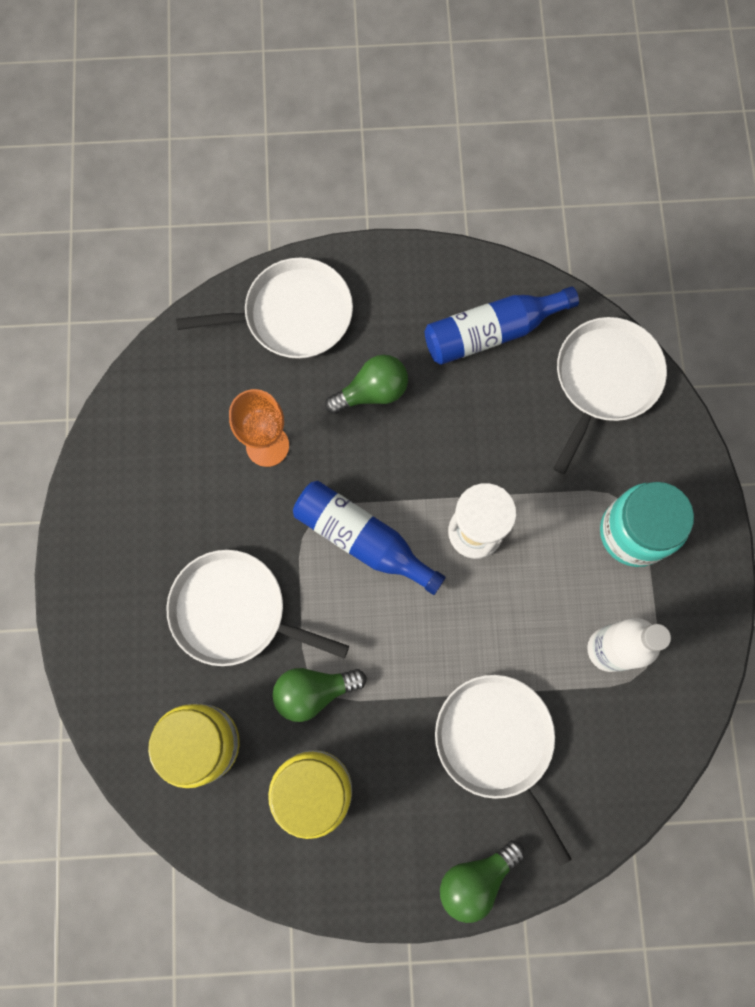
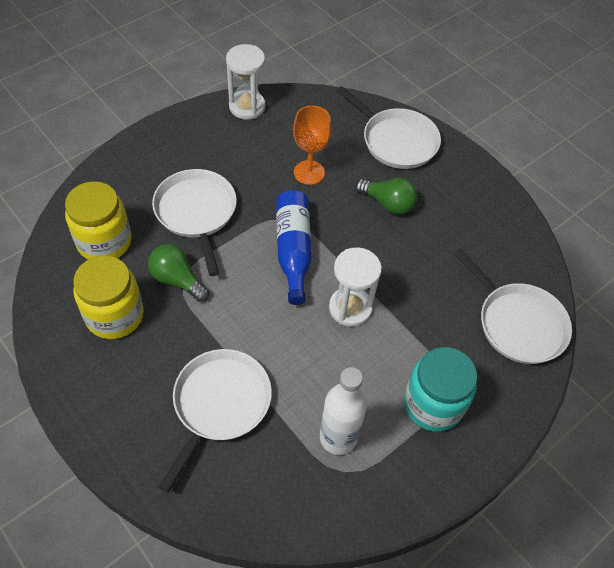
camera: 50 degrees right, 20 degrees down
(113, 446) = (247, 107): none -> white hourglass
(475, 878) = (116, 447): green light bulb -> none
(491, 332) = (485, 242): blue bottle -> none
(604, 380) = (517, 323): white pan -> white pan turned 60 degrees clockwise

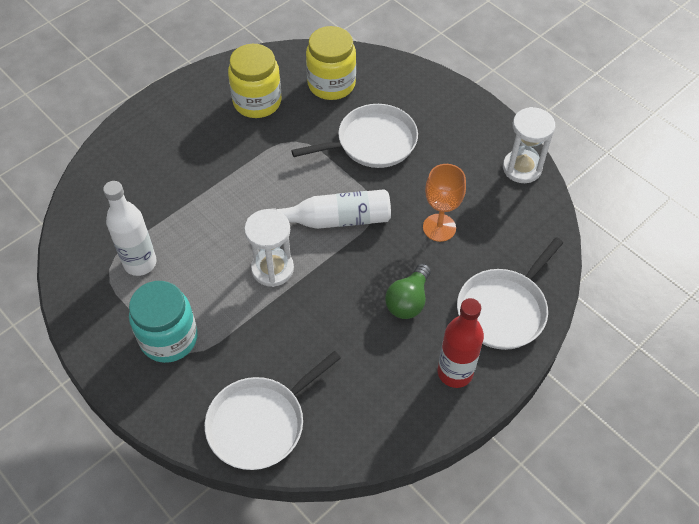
camera: 90 degrees right, 0 degrees up
(177, 280) = (295, 137): green light bulb -> none
(219, 404) = (174, 178): white pan -> none
(293, 250) = (336, 220): blue bottle -> white bottle
(457, 180) = (455, 372): none -> red bottle

